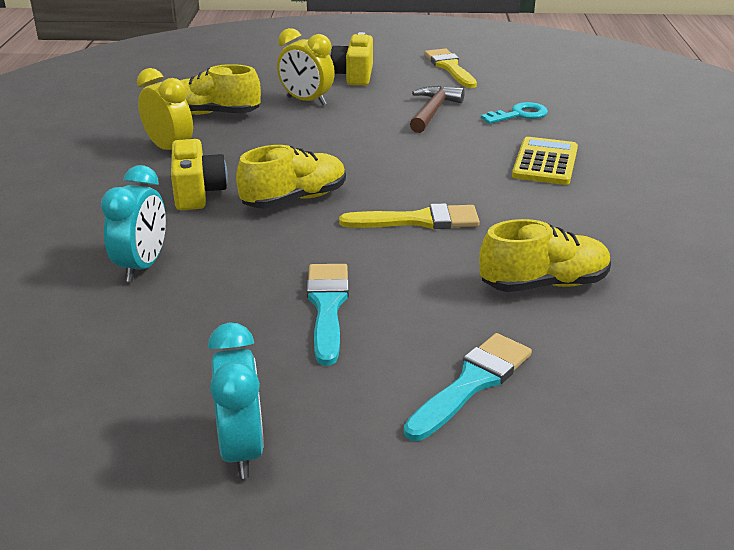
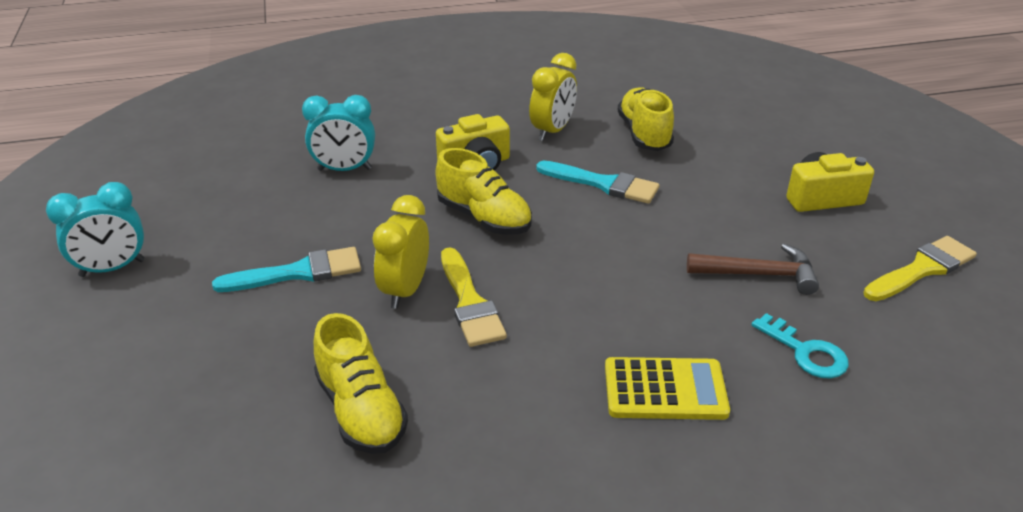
camera: 75 degrees right, 5 degrees up
(306, 101) = (718, 180): yellow clock -> yellow clock (405, 290)
(472, 383) = (187, 375): turquoise brush -> turquoise brush (603, 184)

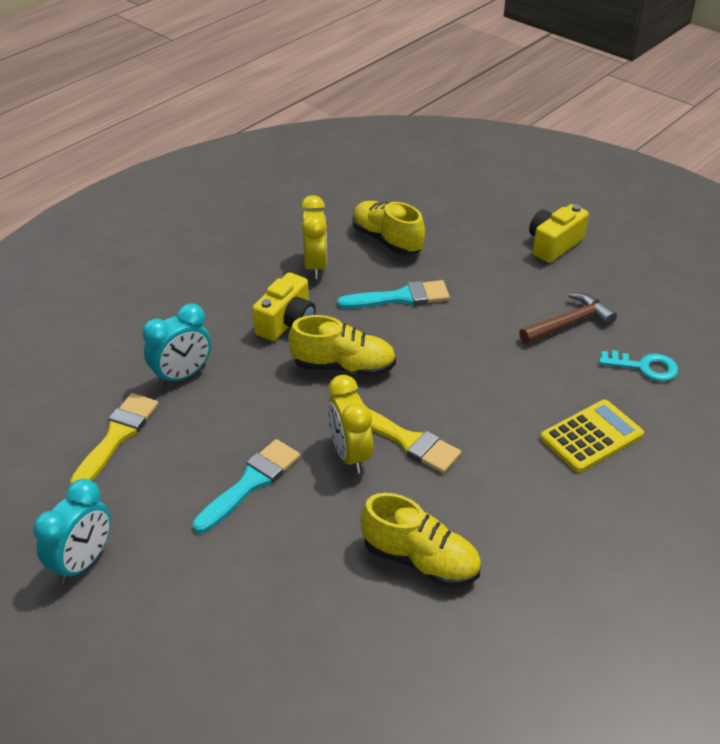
camera: 35 degrees left, 5 degrees up
(922, 269) = (656, 274): yellow brush -> yellow brush (117, 436)

